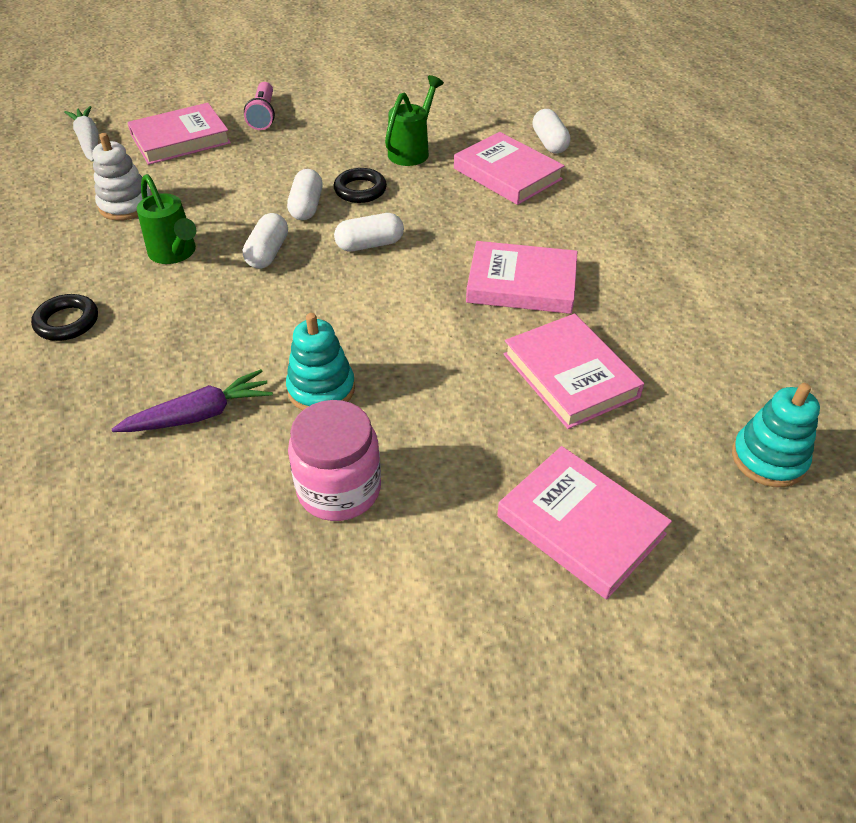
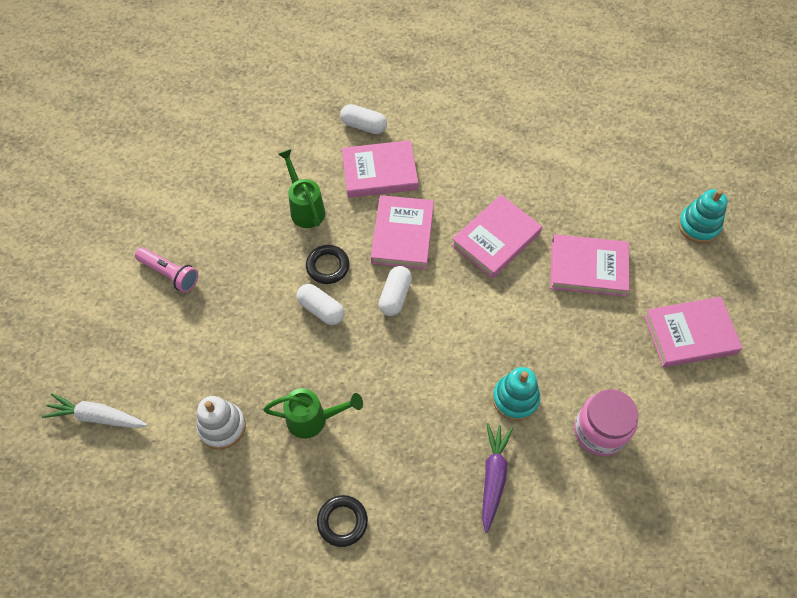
camera: 55 degrees left, 15 degrees up
(180, 139) = (155, 348): pink book -> pink book (402, 235)
(268, 253) = (357, 361): white capsule -> none

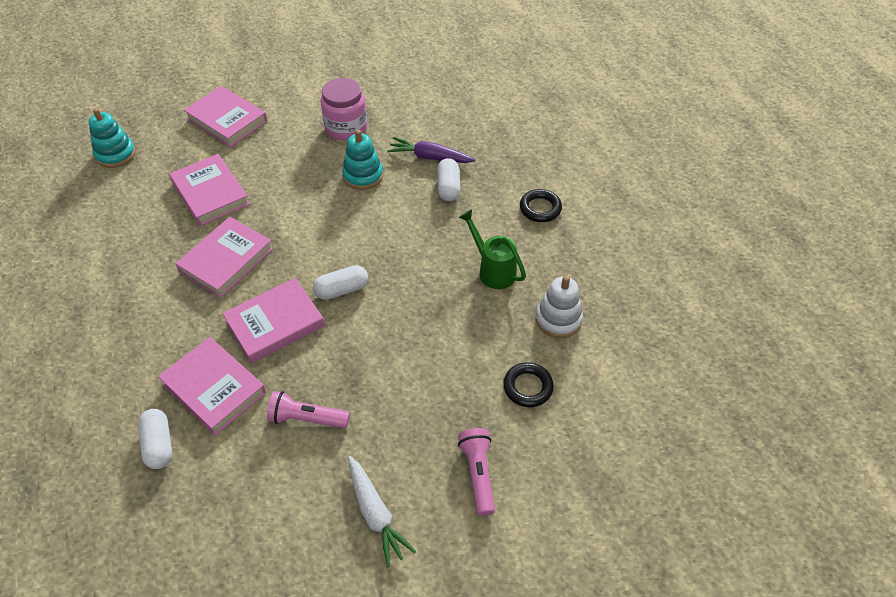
camera: 130 degrees left, 10 degrees down
(97, 416) = (645, 409): white carrot -> white carrot (375, 514)
(305, 208) = (307, 418): green watering can -> pink flashlight
(321, 309) = (401, 329): white capsule -> white capsule (448, 187)
(327, 266) = (355, 354): black ring -> black ring (528, 387)
(493, 477) = (430, 157): purple carrot -> purple carrot turned 45 degrees clockwise
(496, 239) = (226, 260): pink book -> pink book turned 60 degrees counterclockwise

